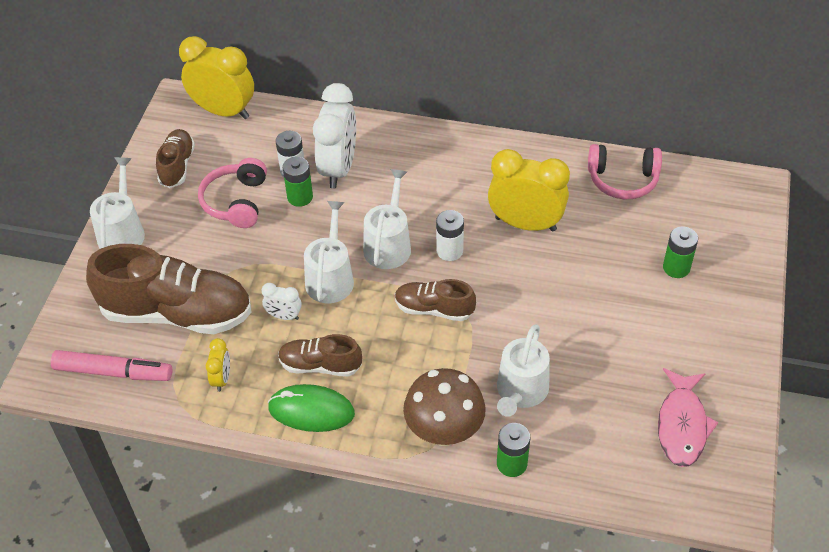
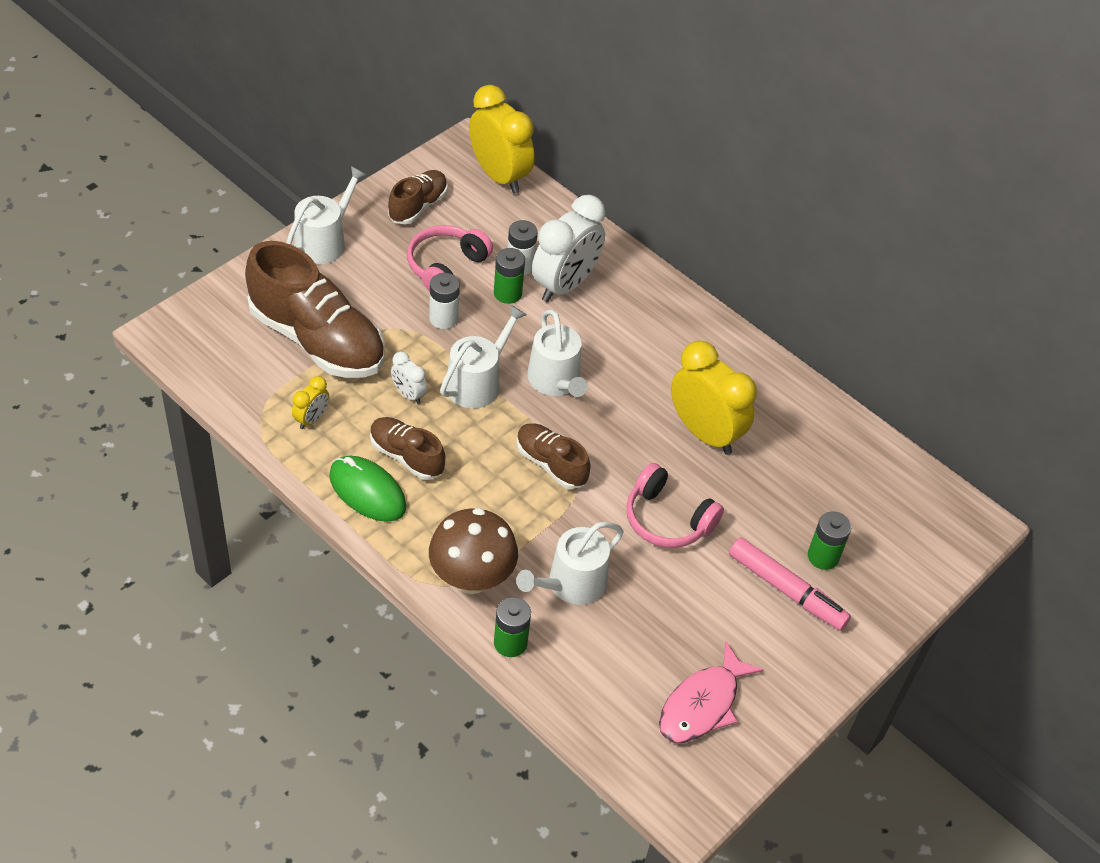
camera: 25 degrees right, 0 degrees up
(113, 372) = (225, 361): pink marker -> pink marker (786, 590)
(388, 244) = (556, 381): white watering can -> white watering can turned 120 degrees clockwise
(449, 251) = (609, 418): white battery -> white battery (443, 318)
(622, 180) = (839, 443): pink headphones -> pink headphones (667, 519)

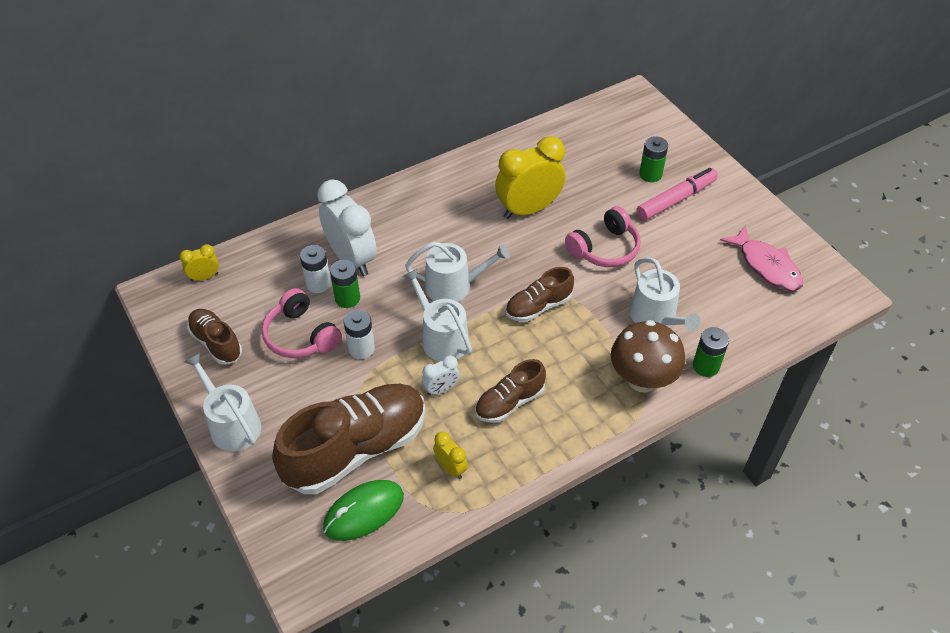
camera: 70 degrees left, 0 degrees up
(367, 491) = (542, 437): green mouse -> green mouse (364, 512)
(499, 176) = (204, 277): yellow clock -> yellow clock, size x0.47

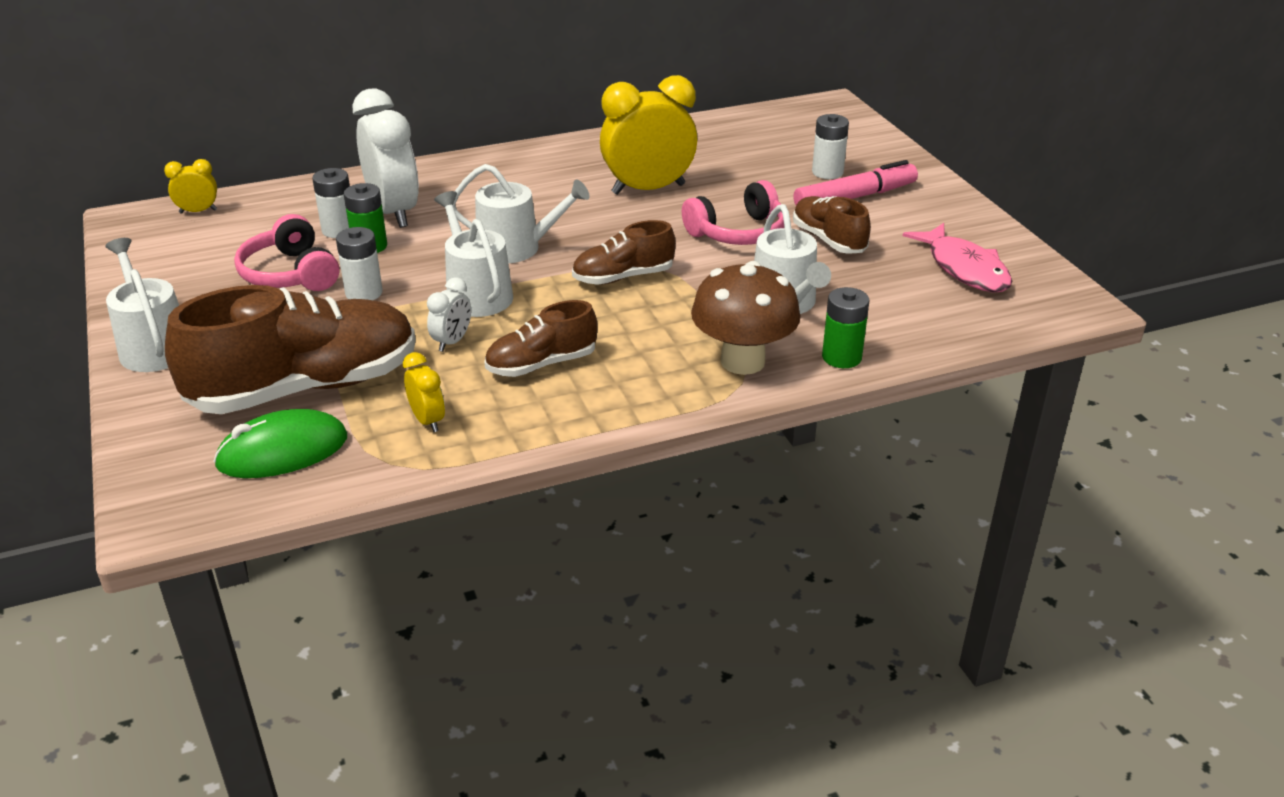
camera: 10 degrees right, 15 degrees down
(216, 343) = (178, 270): brown shoe -> brown shoe (828, 240)
(441, 389) = (452, 342): white clock -> white clock turned 45 degrees counterclockwise
(650, 174) = (827, 172): green battery -> white battery

